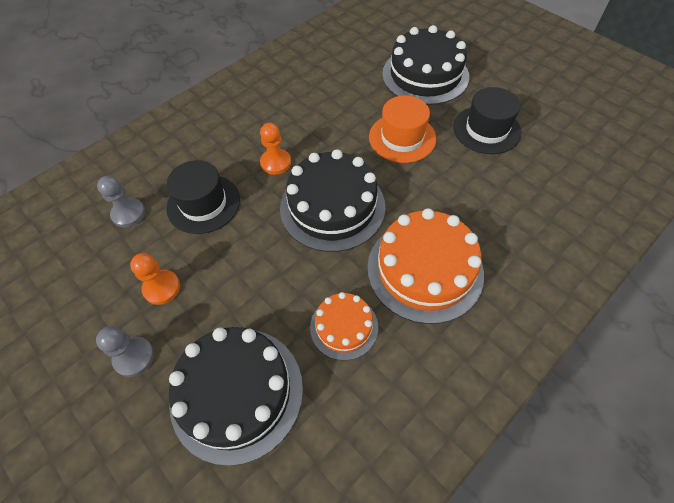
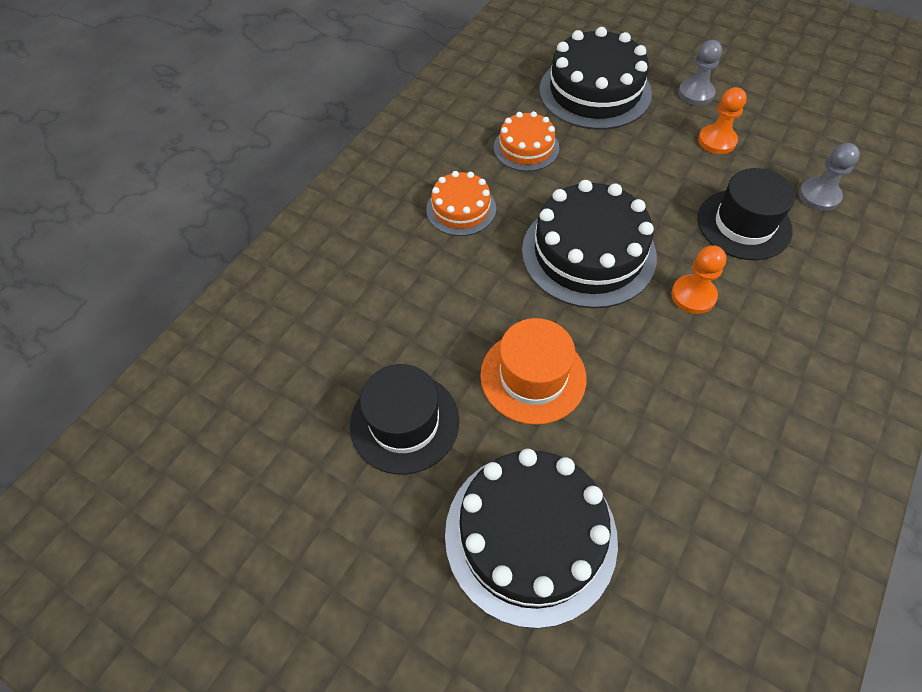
camera: 165 degrees right, 0 degrees up
(425, 270) = (461, 209): orange cake -> orange cake, size x0.55

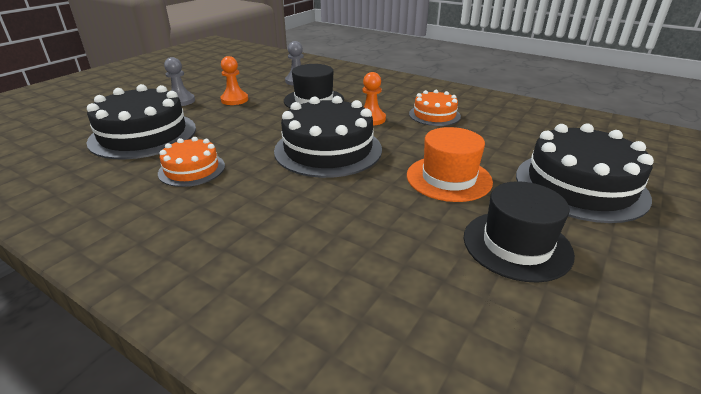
camera: 90 degrees left, 25 degrees down
(461, 209) = (257, 208): orange cake -> orange cake (434, 115)

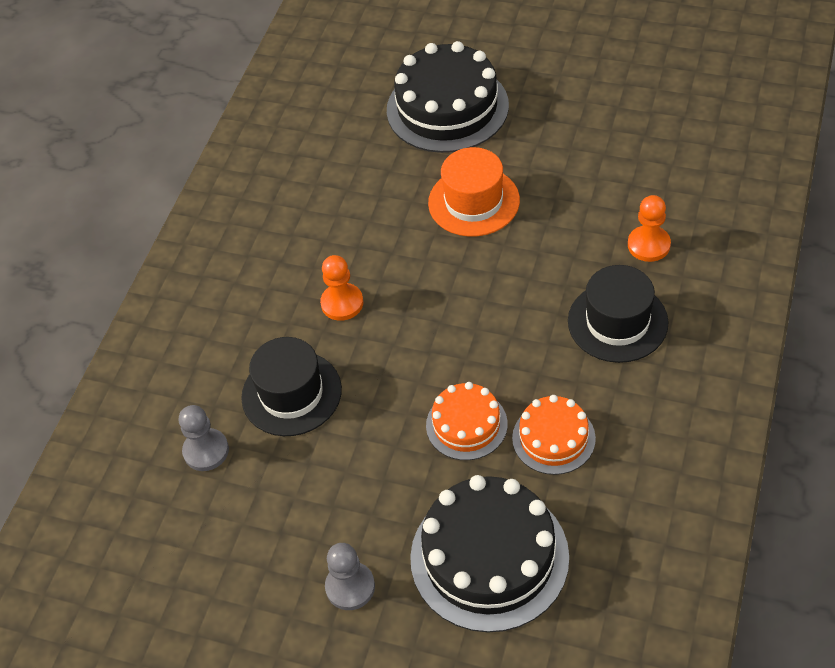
camera: 100 degrees left, 20 degrees up
(234, 100) = (321, 506): orange pawn -> orange pawn (648, 245)
(328, 149) = (449, 321): black cake -> none
(434, 115) = (306, 239): orange cake -> orange cake (466, 425)
(517, 245) = (565, 146): black hat -> black hat (617, 322)

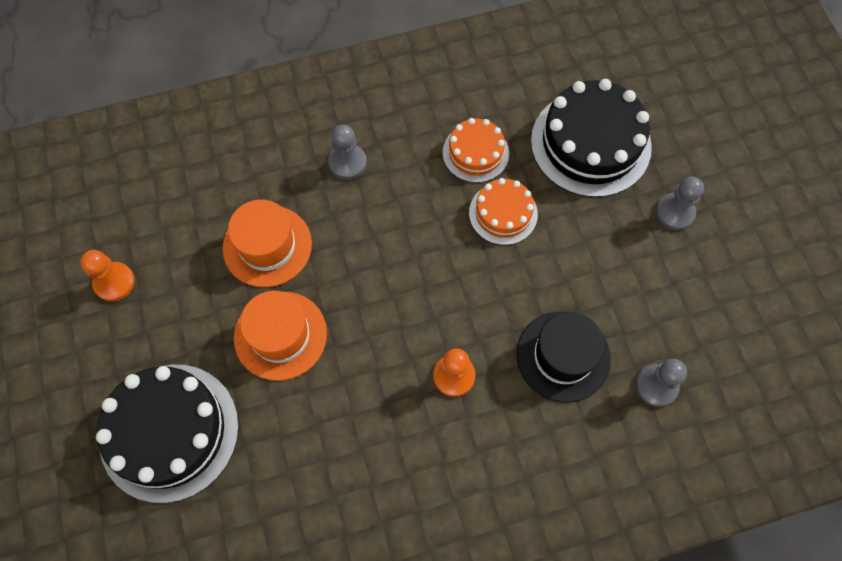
camera: 130 degrees left, 15 degrees up
(568, 225) = (267, 246): none -> orange hat
(617, 322) = (347, 162): black hat -> grey pawn
(648, 245) = (257, 177): orange pawn -> orange pawn (114, 282)

